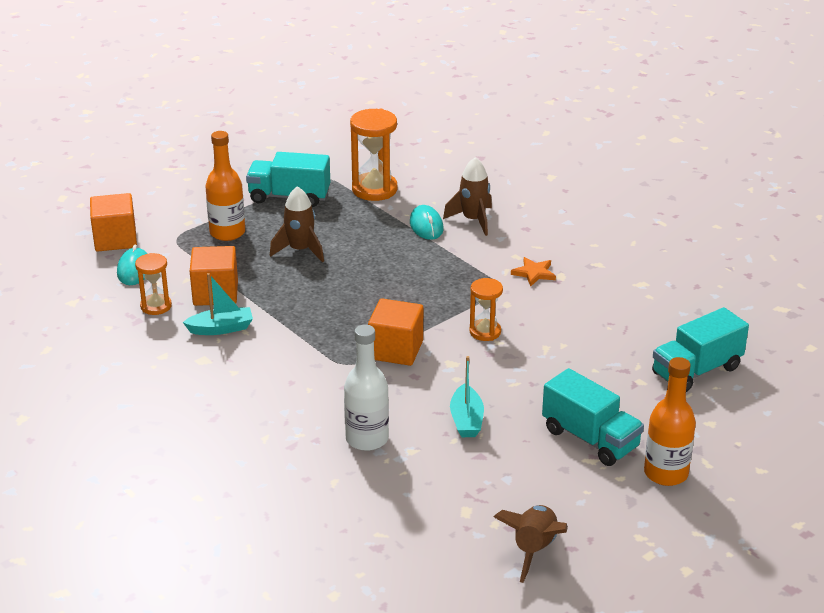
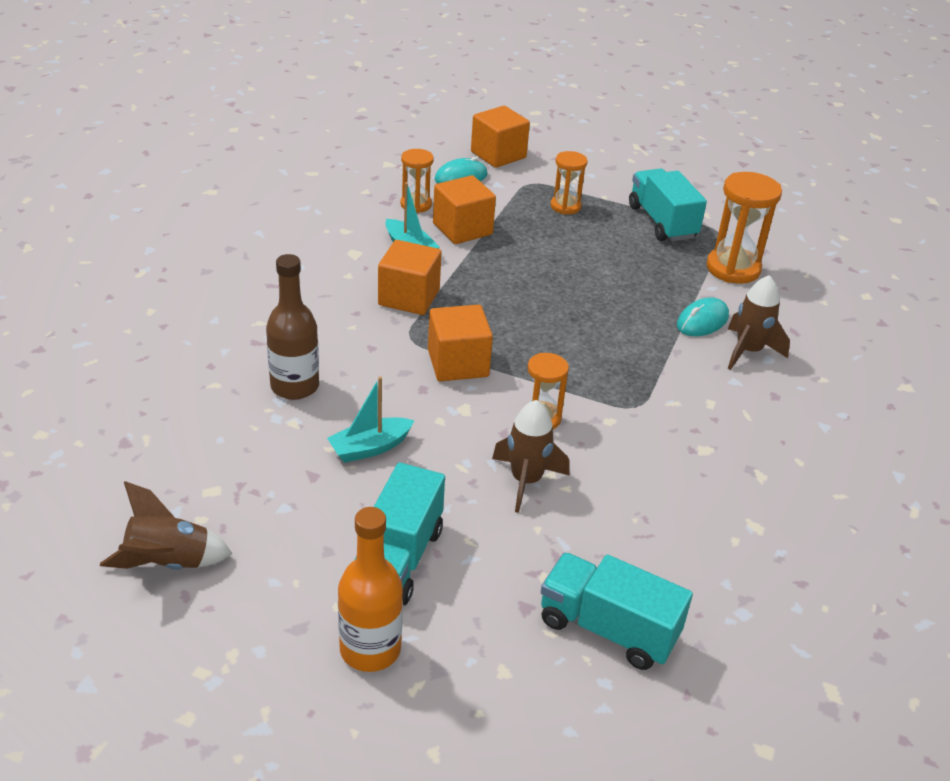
camera: 60 degrees right, 5 degrees up
(227, 233) = (565, 206): orange bottle -> orange hourglass
(291, 349) = (409, 297): none -> orange cube
(300, 250) = (577, 255): brown rocket -> brown rocket (526, 481)
(367, 439) = (294, 386): white bottle -> brown bottle
(534, 273) = (689, 426): orange star -> none

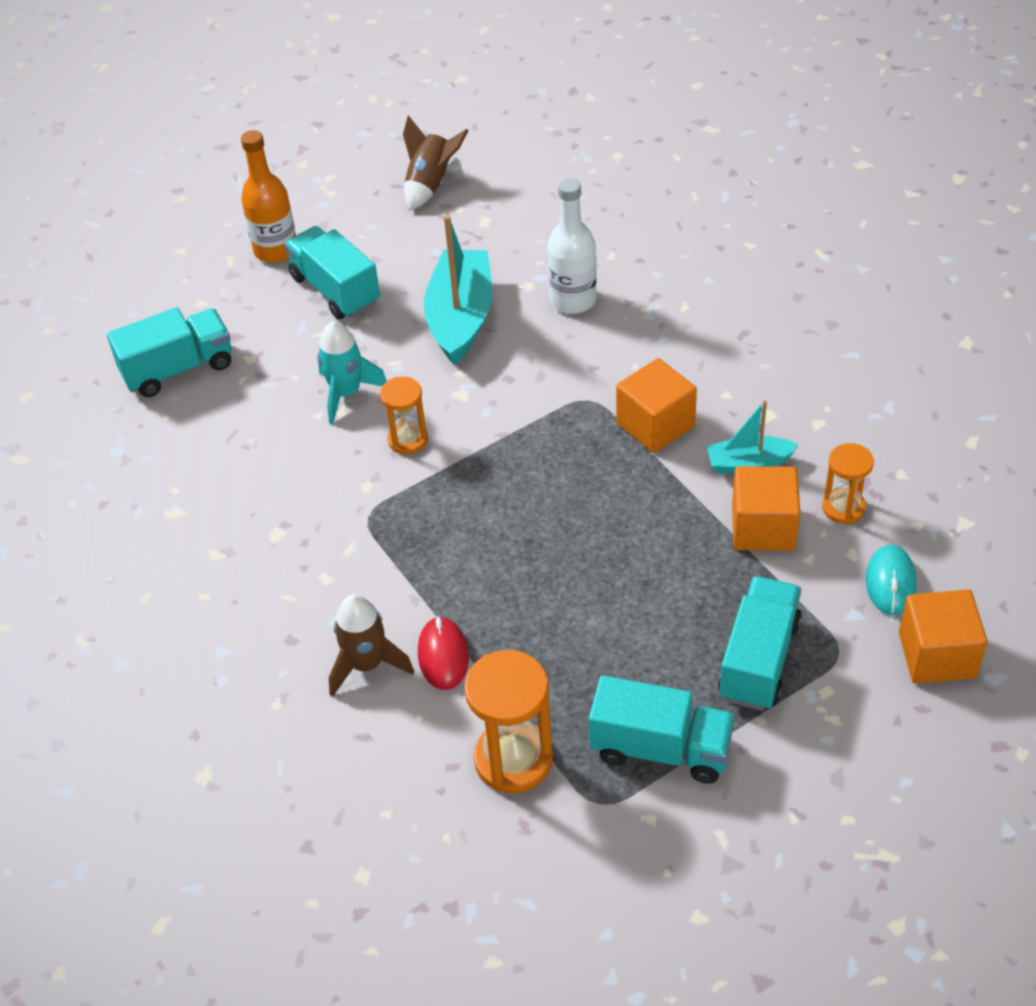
camera: 130 degrees right, 10 degrees up
(294, 386) = (573, 300): brown bottle -> white bottle
(370, 448) = (461, 318): turquoise boat -> turquoise boat, size x1.79
(458, 363) = (525, 417): orange cube -> none
(526, 481) = (346, 393): brown rocket -> turquoise rocket
(565, 206) = (759, 660): orange hourglass -> turquoise truck
(702, 321) = (443, 655): turquoise mouse -> red mouse

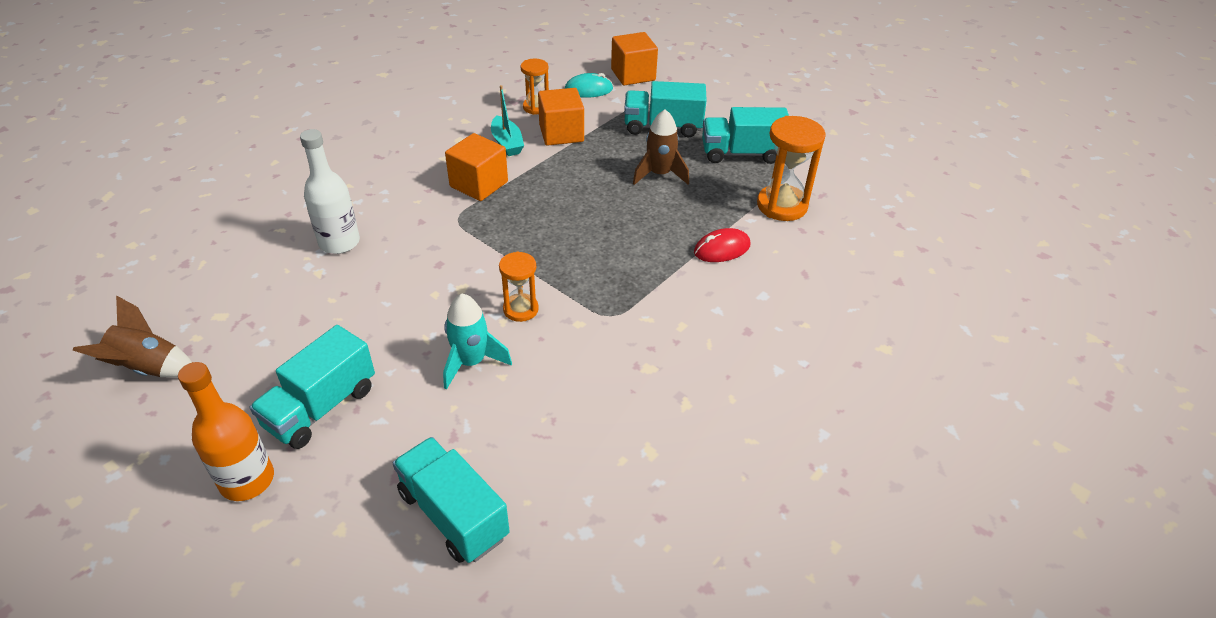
camera: 110 degrees left, 5 degrees down
(367, 665) = (748, 284): brown rocket -> brown rocket (659, 174)
(461, 318) = (363, 306): turquoise boat -> none
(660, 749) = (741, 153): turquoise truck -> turquoise truck turned 90 degrees counterclockwise

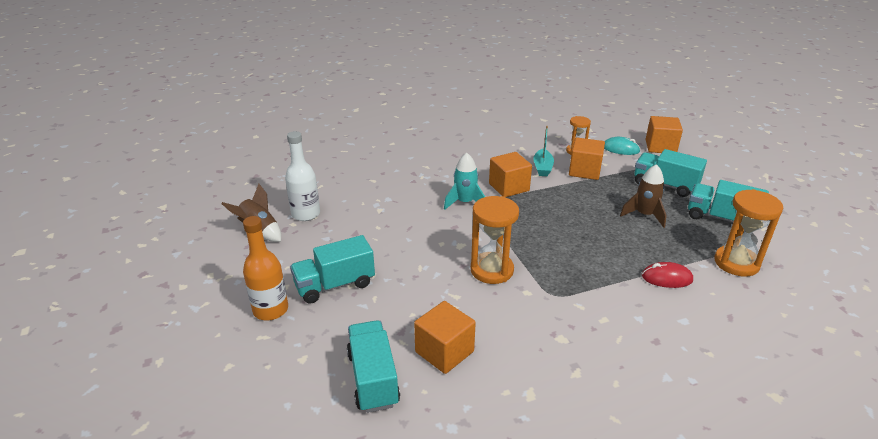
camera: 30 degrees right, 10 degrees down
(339, 242) = (402, 197): white bottle -> white bottle (306, 214)
(471, 362) = (440, 291): turquoise rocket -> turquoise rocket (465, 202)
(520, 309) = (492, 270): orange hourglass -> orange hourglass, size x1.66
(523, 441) = (444, 352): none -> orange cube

